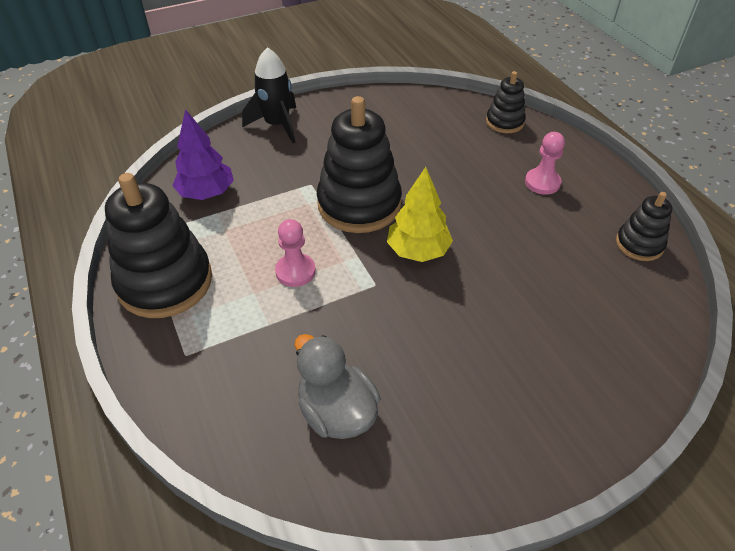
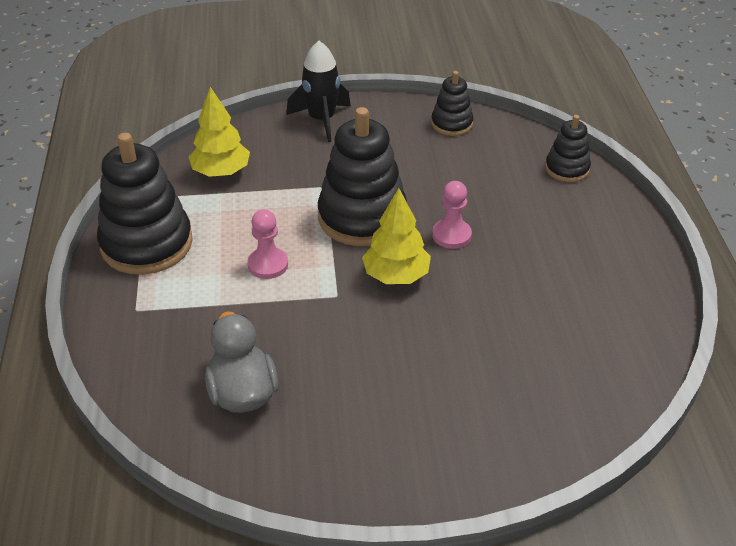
camera: 20 degrees right, 5 degrees down
(207, 193) = (221, 172): purple tree -> yellow tree
(542, 182) = (568, 241): pink pawn -> pink pawn (451, 235)
(639, 244) = (635, 328): black stacking toy -> black stacking toy (451, 124)

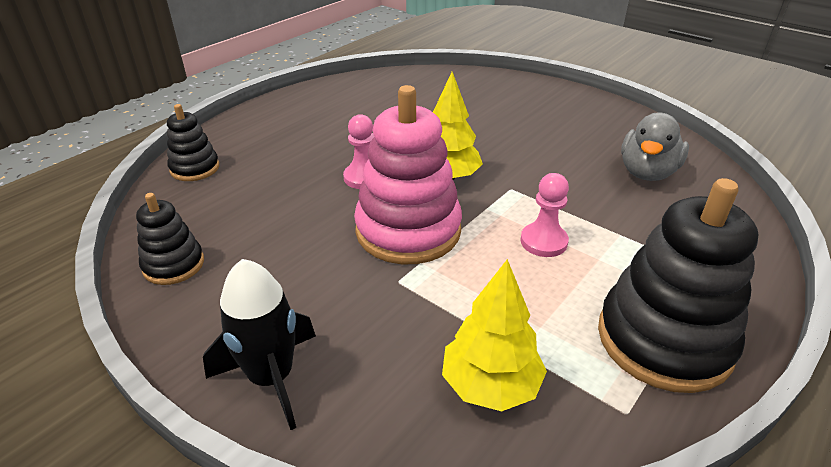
camera: 135 degrees left, 5 degrees down
(362, 217) = (408, 230): black stacking toy -> pink stacking toy

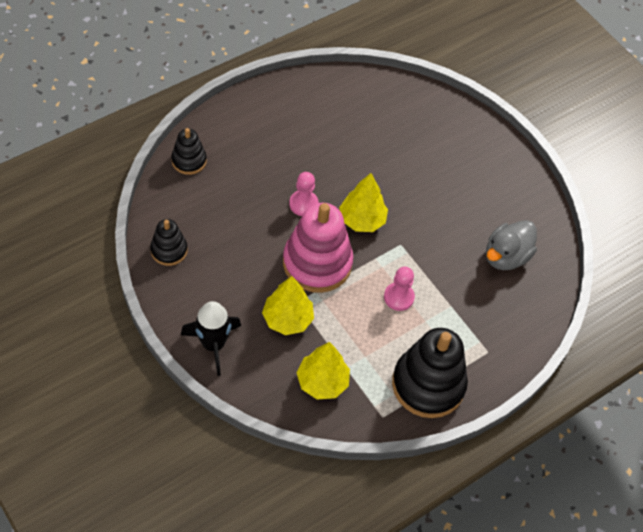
camera: 10 degrees right, 20 degrees up
(391, 307) = (287, 319): none -> yellow tree

